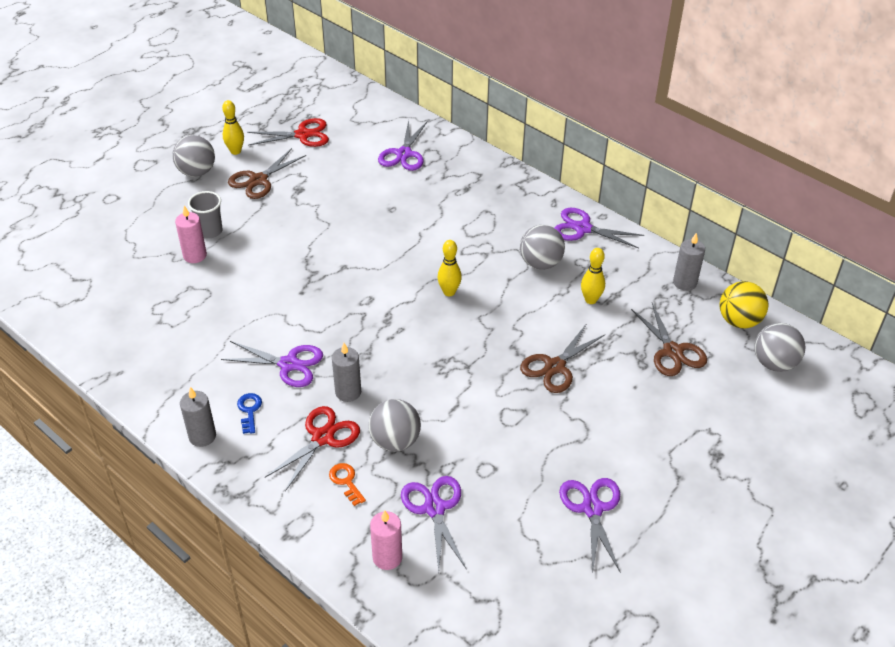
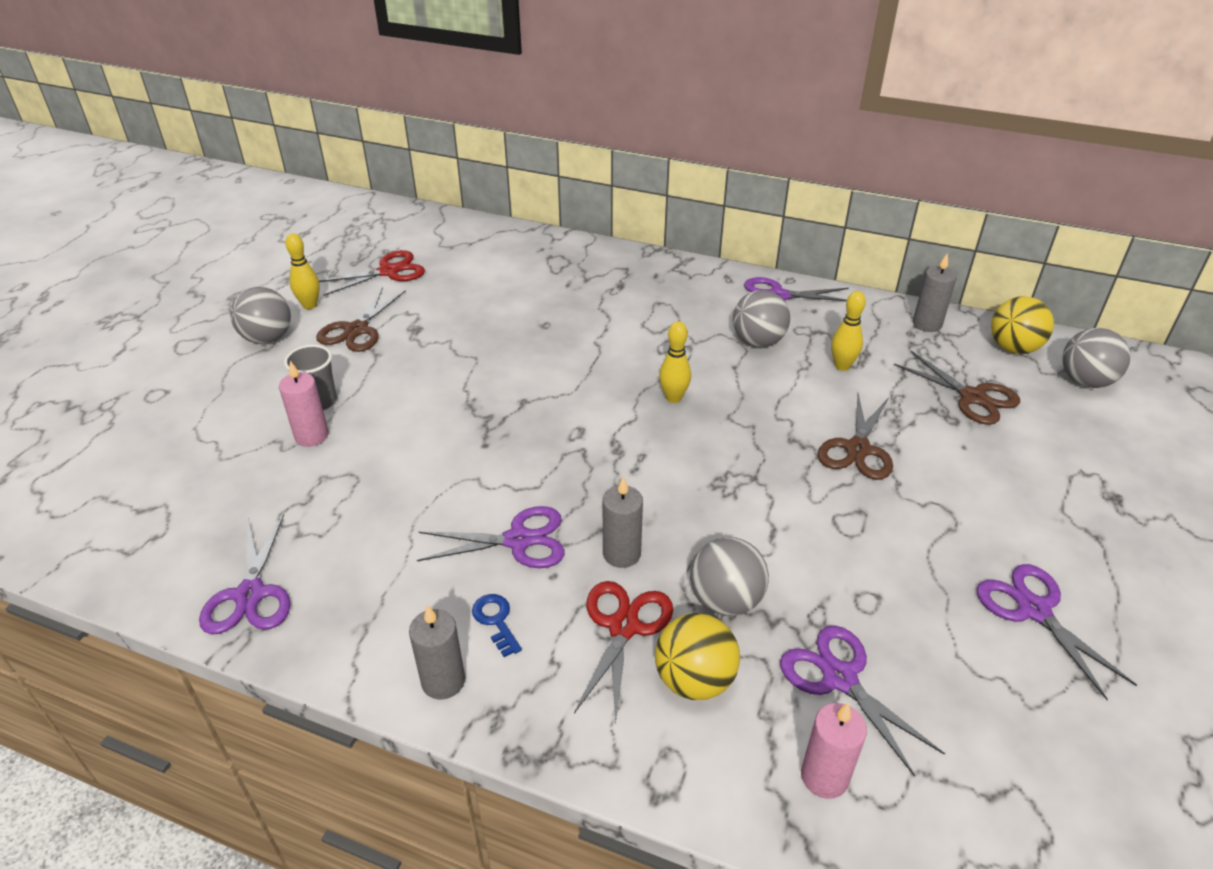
camera: 20 degrees left, 5 degrees down
(346, 481) = (694, 680): orange key -> yellow ball
(404, 154) = (524, 266): purple scissors -> purple scissors (250, 594)

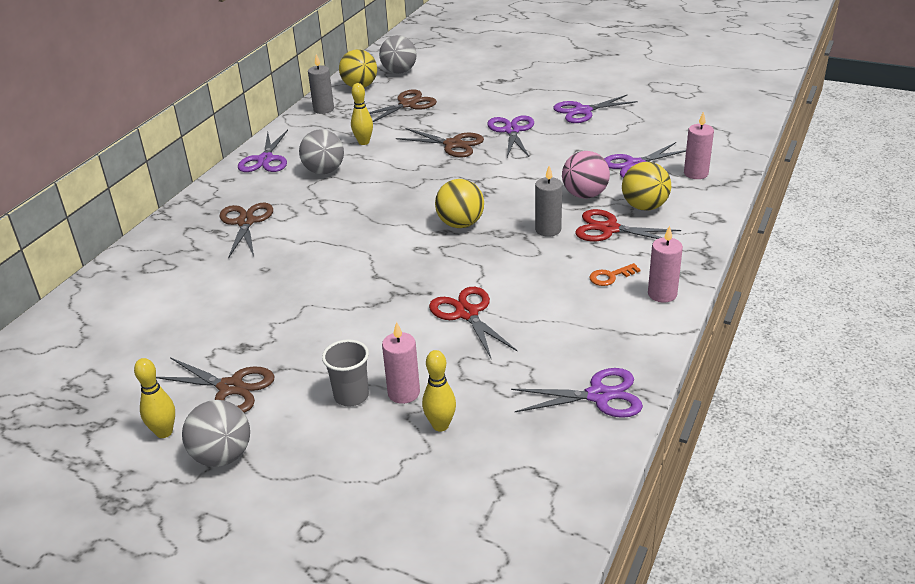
camera: 85 degrees left, 5 degrees down
(389, 271) = (117, 378): red scissors -> red scissors (467, 313)
(443, 681) = (662, 294): grey candle -> pink candle
(496, 620) = (610, 276): blue key -> orange key
(518, 540) = (537, 271): purple scissors -> purple scissors (512, 131)
(636, 465) = (460, 224): none -> yellow ball
(637, 301) = (246, 222): none -> brown scissors
(673, 398) = (386, 208): yellow bowling pin -> yellow bowling pin (440, 425)
(725, 600) = (584, 195): grey ball -> pink ball

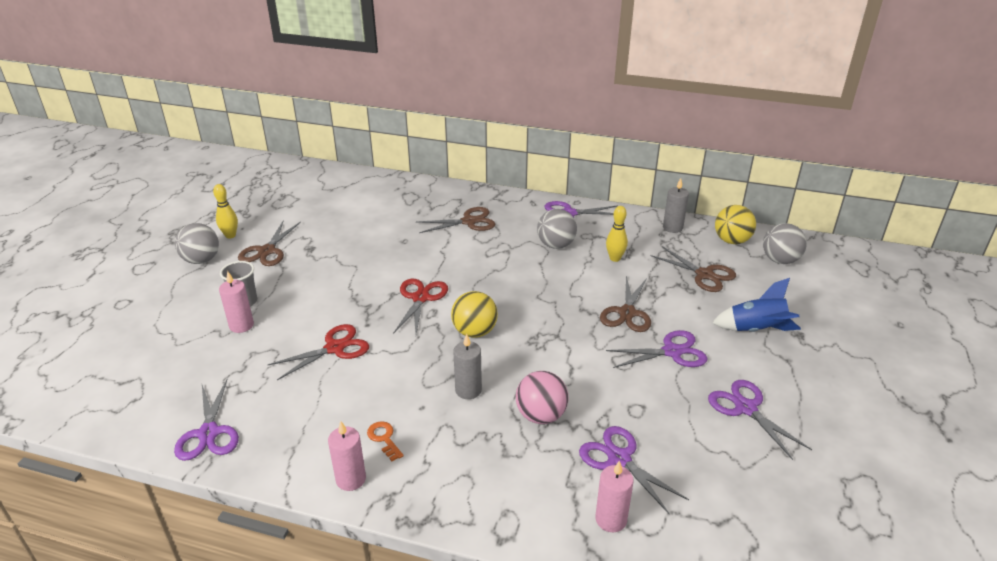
camera: 80 degrees right, 0 degrees up
(440, 425) = (200, 347): yellow bowling pin -> none
(491, 94) = (756, 330): none -> blue rocket
(609, 229) = (472, 437): red scissors -> red scissors (421, 298)
(644, 206) = (522, 466): yellow ball -> none

